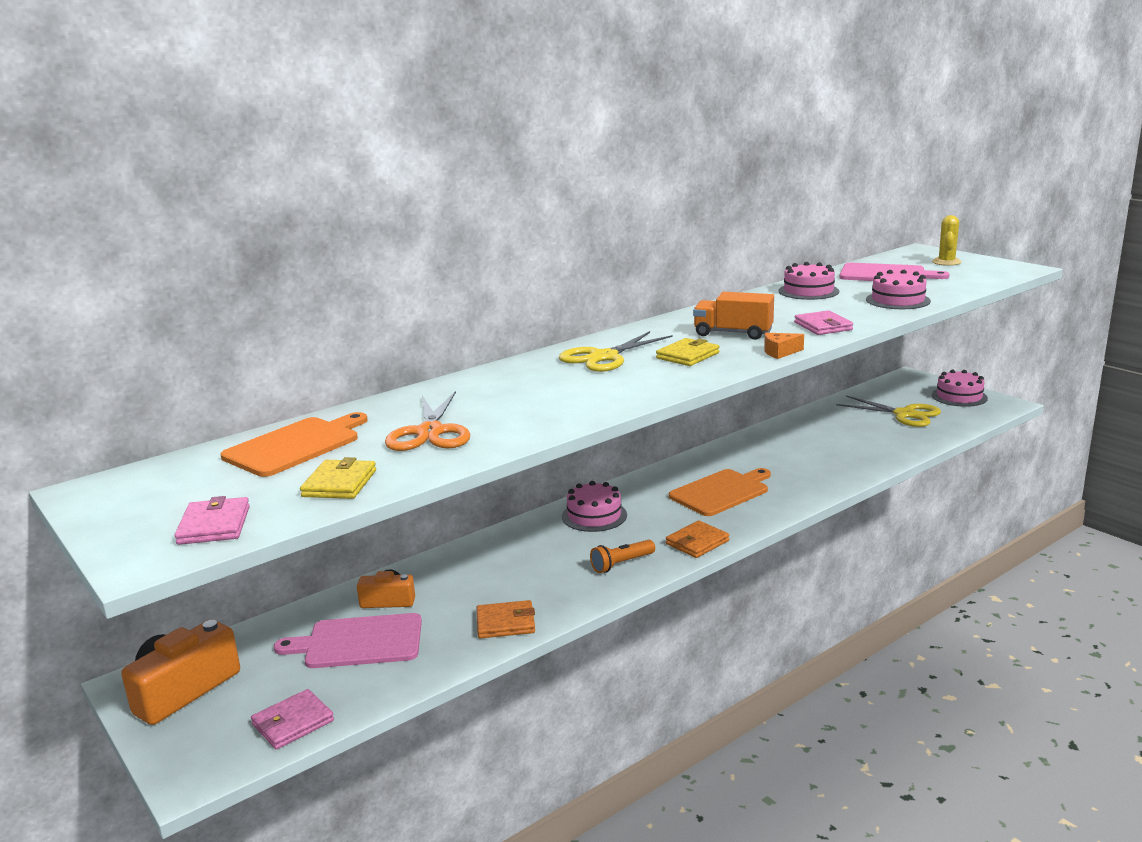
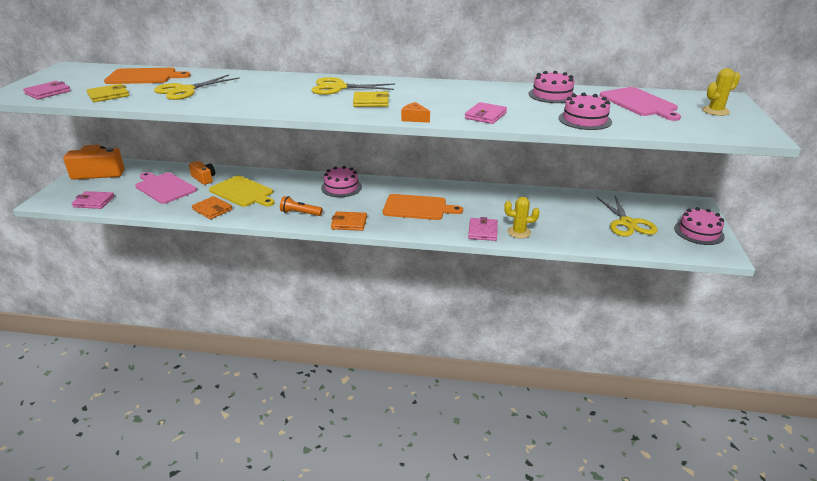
camera: 45 degrees right, 10 degrees up
(430, 432) = (185, 90): orange scissors -> yellow scissors
(490, 584) = (243, 192): none -> yellow cutting board
(733, 333) = (429, 100): orange truck -> none
(826, 480) = (483, 231): none -> pink wallet
(854, 464) = (519, 232): none -> yellow cactus

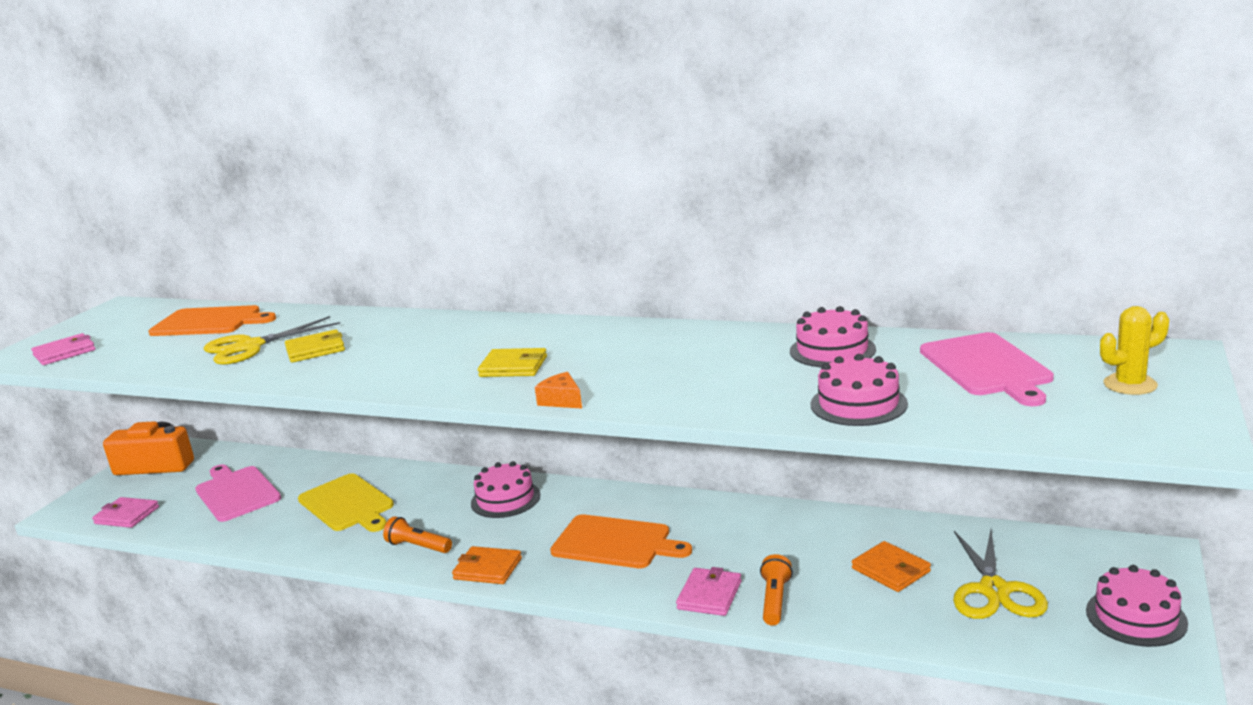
camera: 15 degrees right, 10 degrees down
(108, 95) = (140, 357): yellow wallet -> yellow wallet (315, 349)
(204, 178) = (301, 477): orange camera -> none
(212, 209) = (287, 535): orange wallet -> orange wallet (891, 570)
(338, 87) = (480, 339): yellow scissors -> none
(485, 115) = (685, 394): pink wallet -> none
(519, 232) = (775, 600): yellow cactus -> orange flashlight

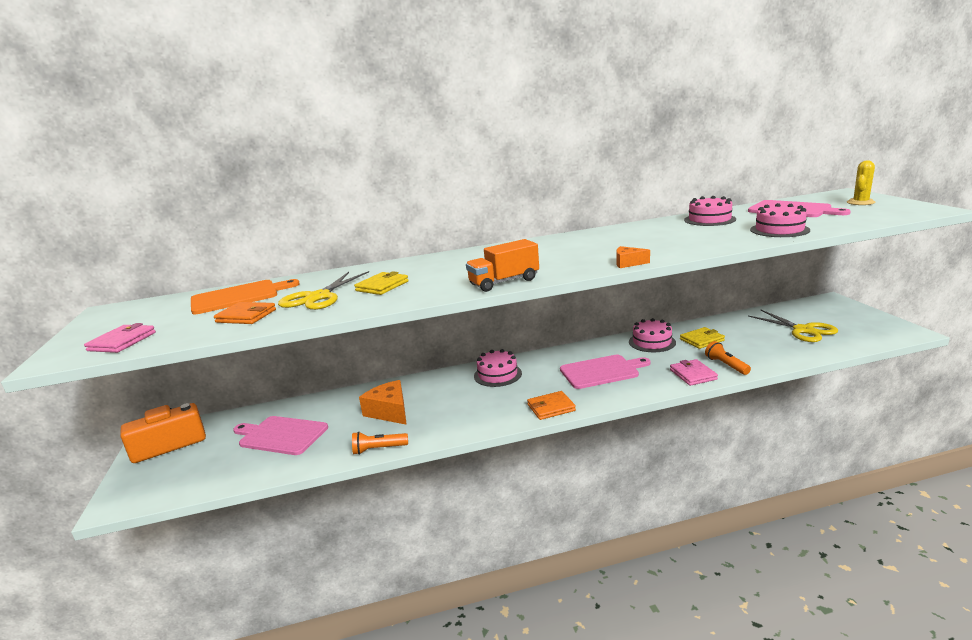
camera: 35 degrees left, 0 degrees up
(127, 515) = (196, 482): pink wallet -> none
(347, 504) = (389, 411): yellow cutting board -> orange cheese
(405, 384) = (504, 282): none -> orange truck
(418, 547) = (484, 414): orange flashlight -> orange flashlight (379, 449)
(513, 367) = (555, 260): yellow wallet -> yellow wallet (702, 340)
(615, 543) = (601, 371): orange cutting board -> pink cutting board
(891, 570) = (750, 337): orange wallet -> orange wallet (246, 316)
(1136, 617) = (866, 321): pink cake -> pink cake (652, 342)

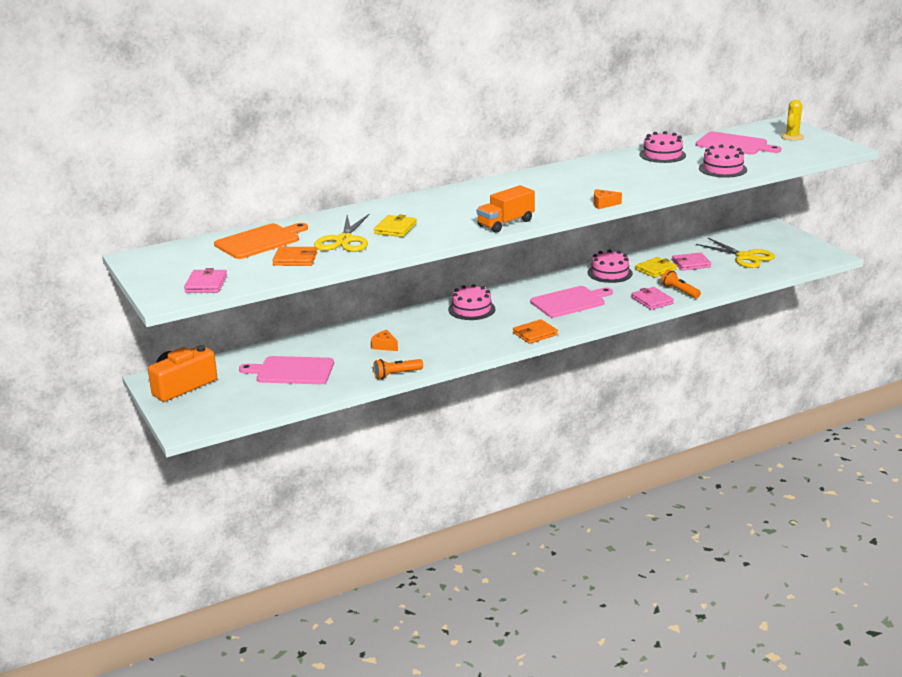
camera: 15 degrees left, 5 degrees up
(389, 411) = (384, 346): orange cheese -> orange cheese, size x0.55
(741, 335) = (691, 264): none -> pink wallet

